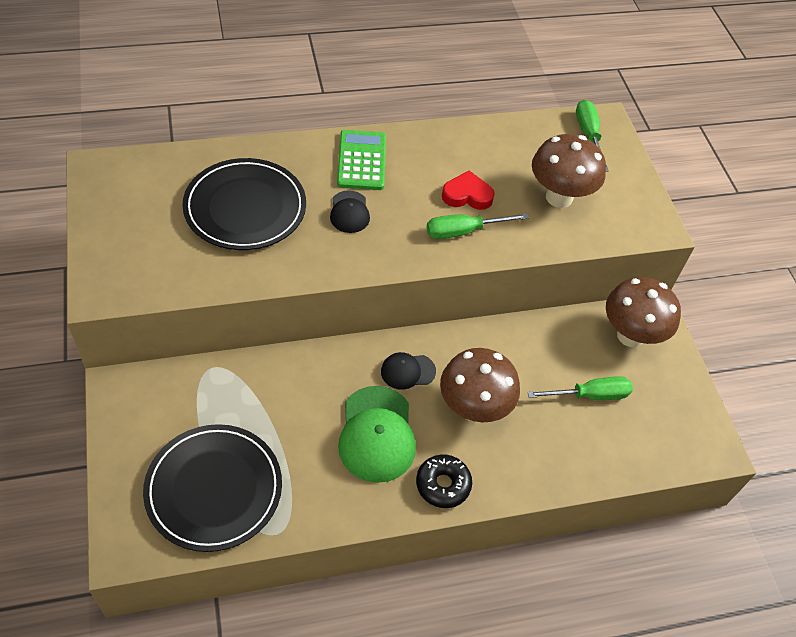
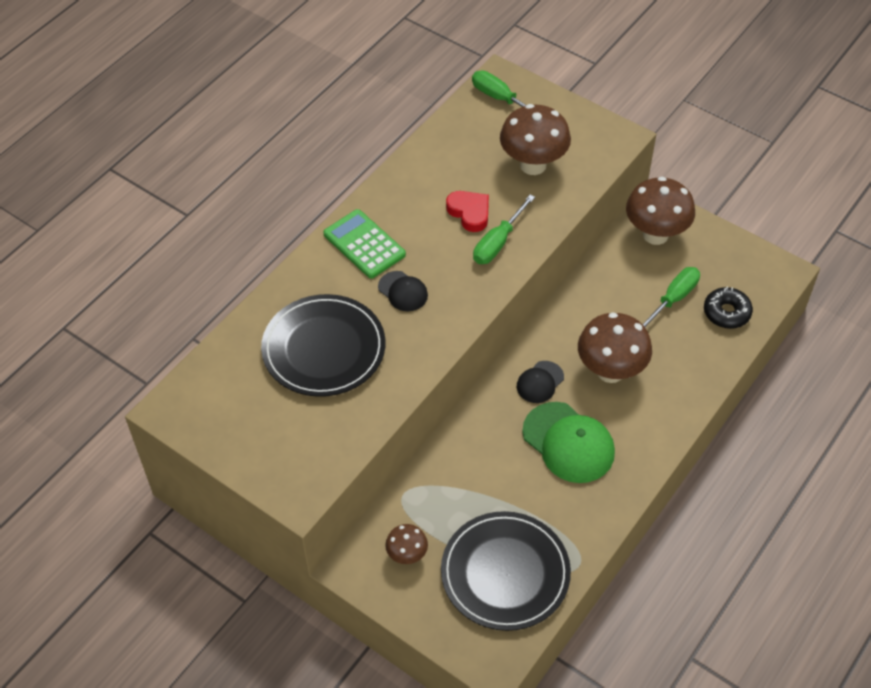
camera: 35 degrees left, 0 degrees up
(163, 412) = (407, 555): none -> brown mushroom
(443, 485) = (647, 439): black donut -> black donut (726, 313)
(467, 195) = (469, 213): red heart -> red heart turned 90 degrees clockwise

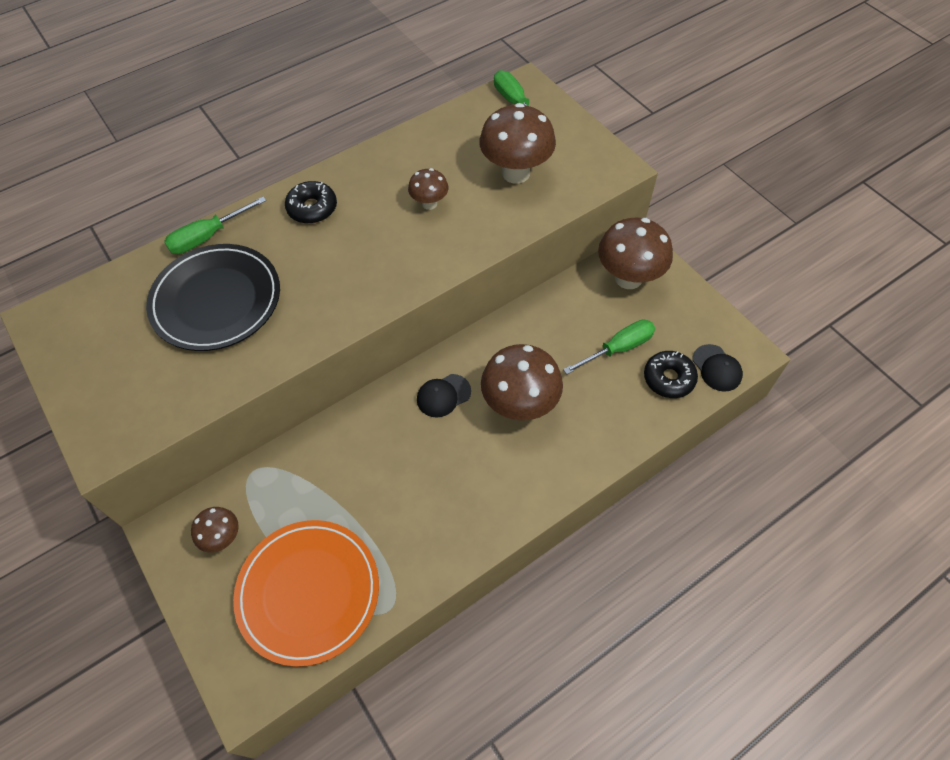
camera: 20 degrees right, 5 degrees up
(364, 244) = (312, 208): green calculator -> black donut
(403, 291) = (323, 264): black cap -> black cap (717, 368)
(469, 213) = (429, 204): red heart -> brown mushroom
(498, 242) = (442, 240): green screwdriver -> green screwdriver (208, 237)
(505, 573) = (308, 592): black plate -> orange plate
(568, 443) = (441, 469): green cap -> none

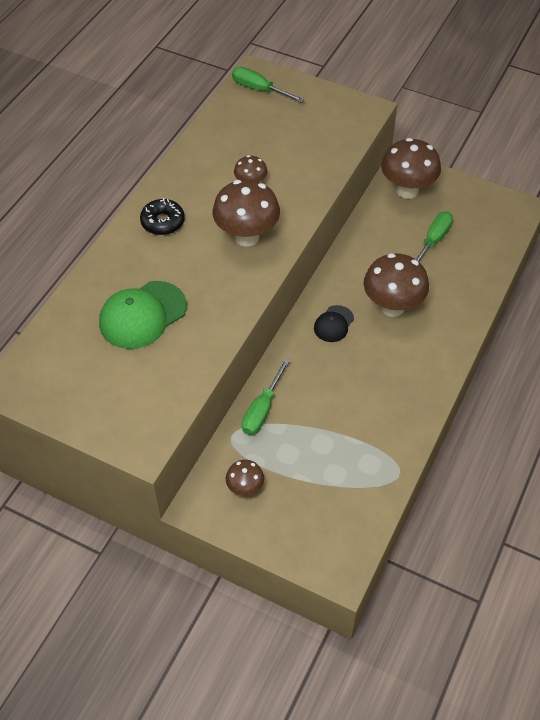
camera: 30 degrees left, 5 degrees down
(208, 237) = (95, 274): green screwdriver -> green screwdriver (262, 409)
(216, 300) = (142, 315): black plate -> green cap
(308, 592) = (335, 491): orange plate -> none
(516, 173) = (298, 139): brown mushroom -> brown mushroom (247, 237)
(668, 378) = (480, 246): black donut -> none
(717, 368) = (506, 226): black cap -> none

